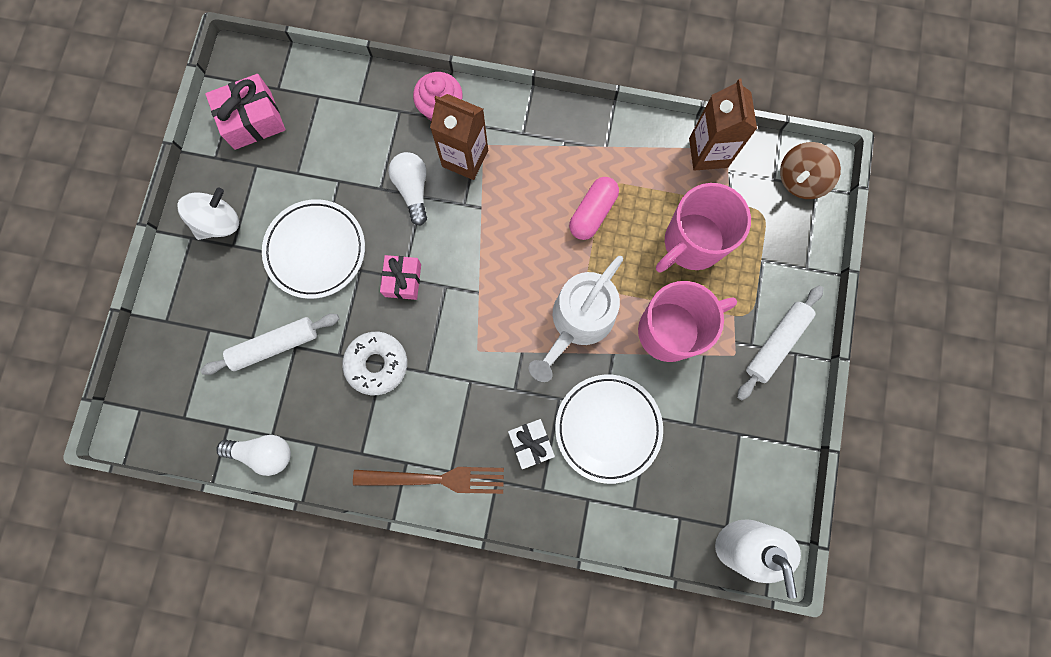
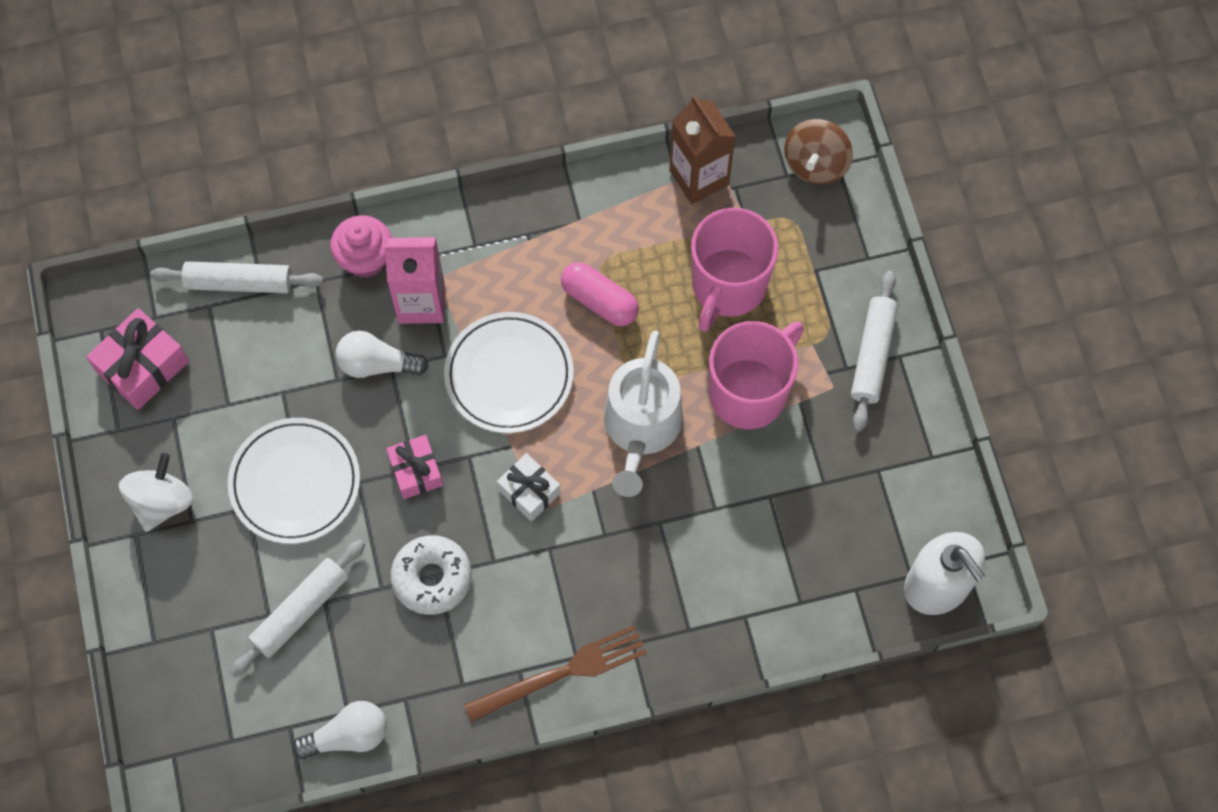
camera: 25 degrees left, 10 degrees down
(346, 89) = (239, 283): none -> white rolling pin
(413, 189) = (377, 364): white light bulb -> white light bulb turned 45 degrees counterclockwise
(465, 158) = (421, 302): brown carton -> pink carton
(531, 444) = (652, 585): white gift -> white gift (529, 491)
(592, 213) = (599, 301): pink capsule -> pink capsule turned 60 degrees counterclockwise
(608, 428) = (730, 529): white plate -> white plate (509, 375)

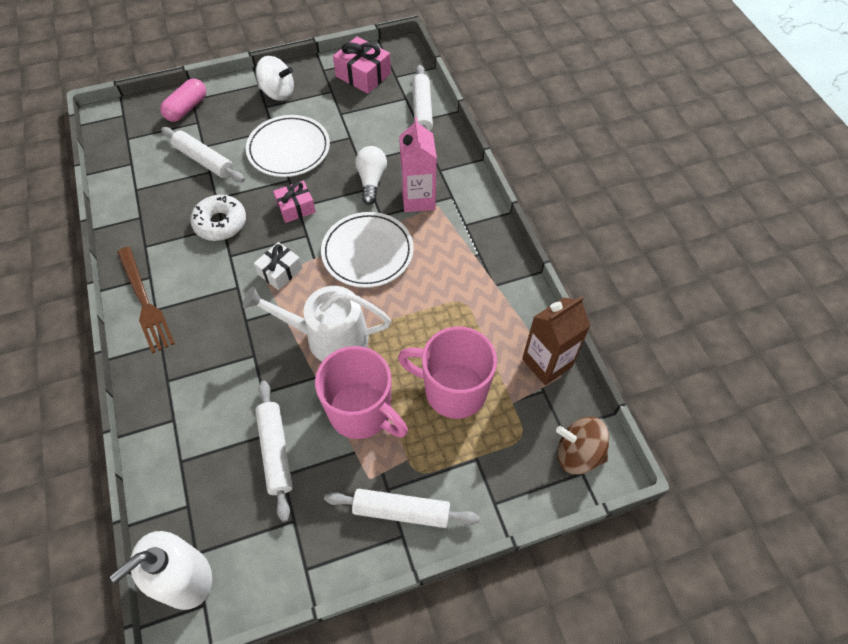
camera: 85 degrees right, 10 degrees down
(348, 736) = (120, 191): white light bulb -> none
(365, 258) = (447, 167): pink cupcake -> none
(599, 301) = (431, 302): pink capsule -> pink capsule (187, 108)
(794, 491) = (275, 451): none -> white rolling pin

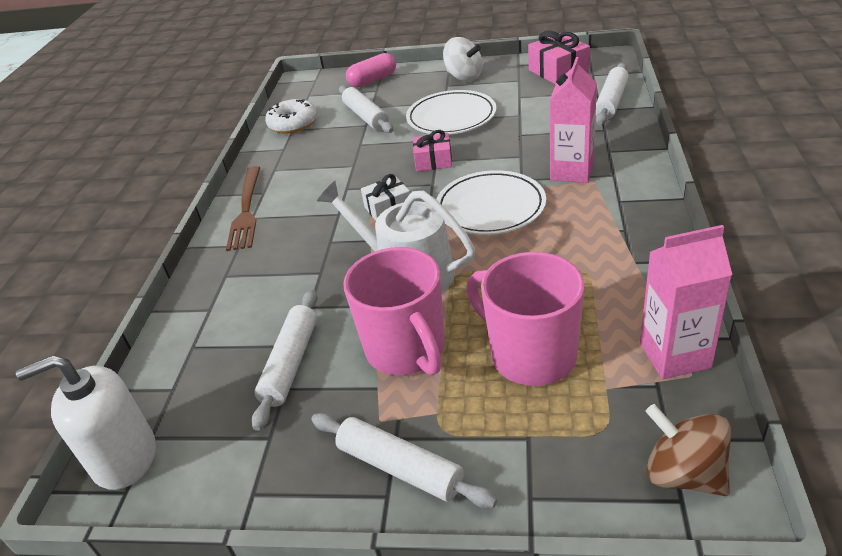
camera: 30 degrees right, 20 degrees down
(220, 223) = (352, 163): white donut -> white donut (293, 123)
(371, 180) = (525, 150): white light bulb -> none
(547, 363) = (675, 355): brown carton -> pink carton

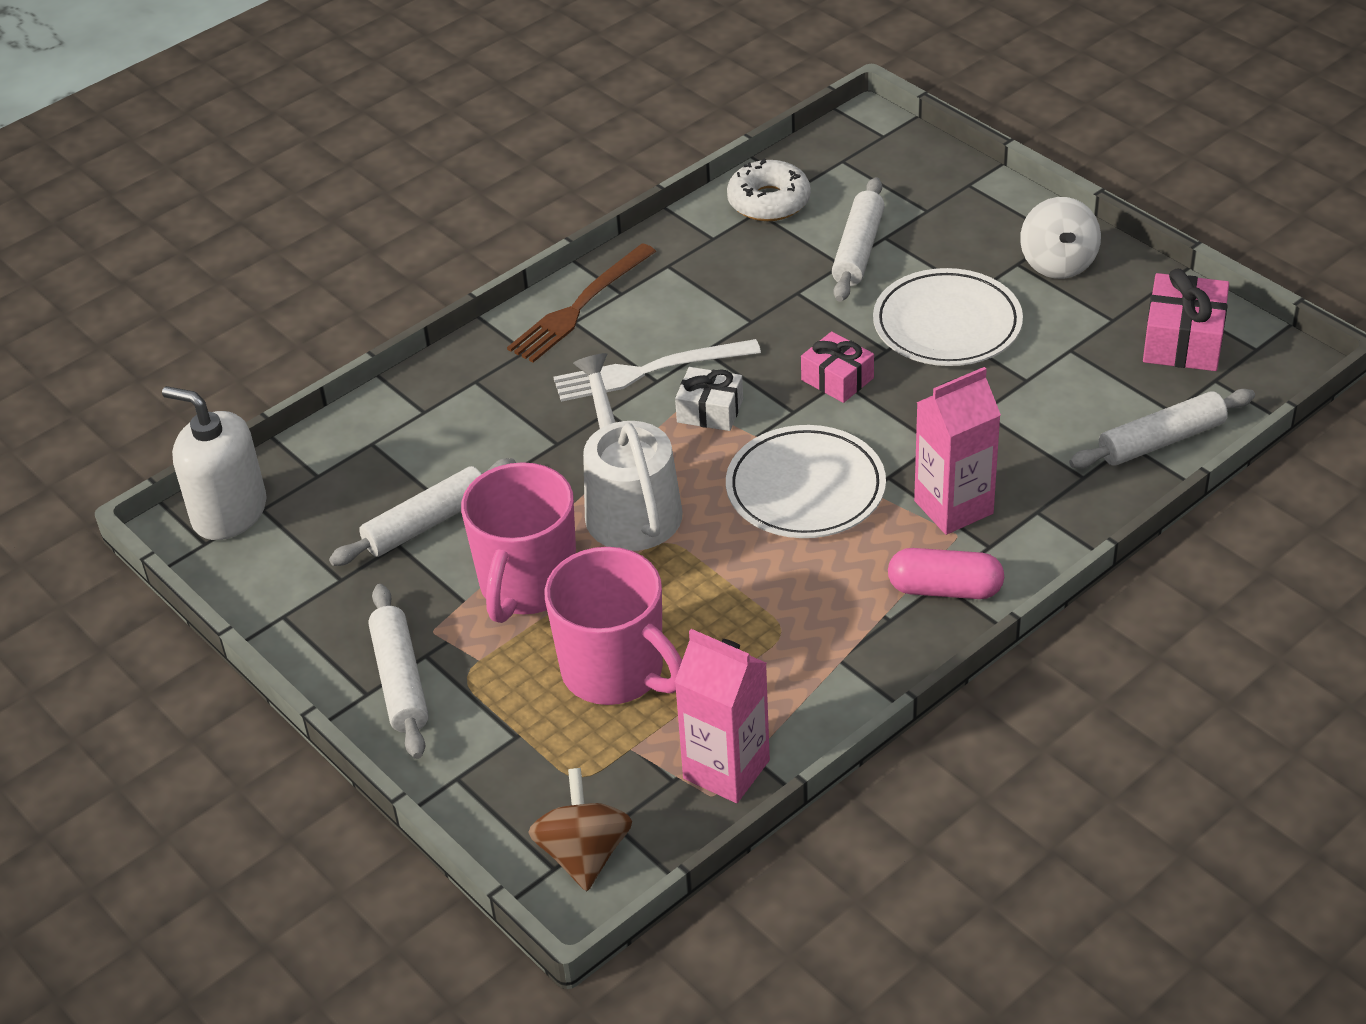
camera: 40 degrees right, 5 degrees up
(328, 212) = (649, 371): none -> white fork
(373, 80) = (945, 188): pink capsule -> pink capsule (945, 589)
(530, 355) = (615, 672): pink mug -> pink mug turned 135 degrees clockwise

